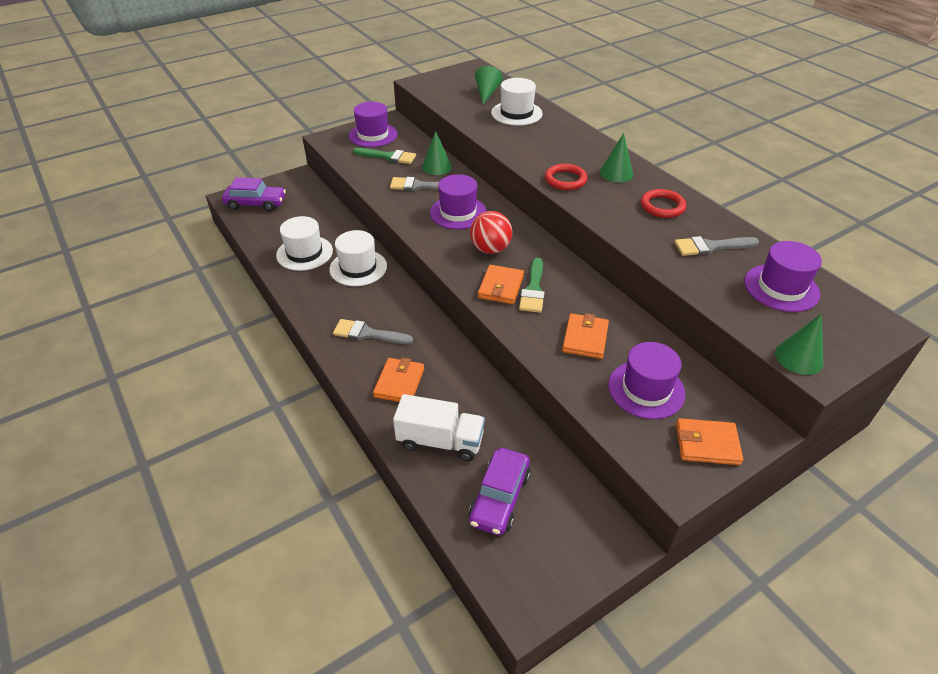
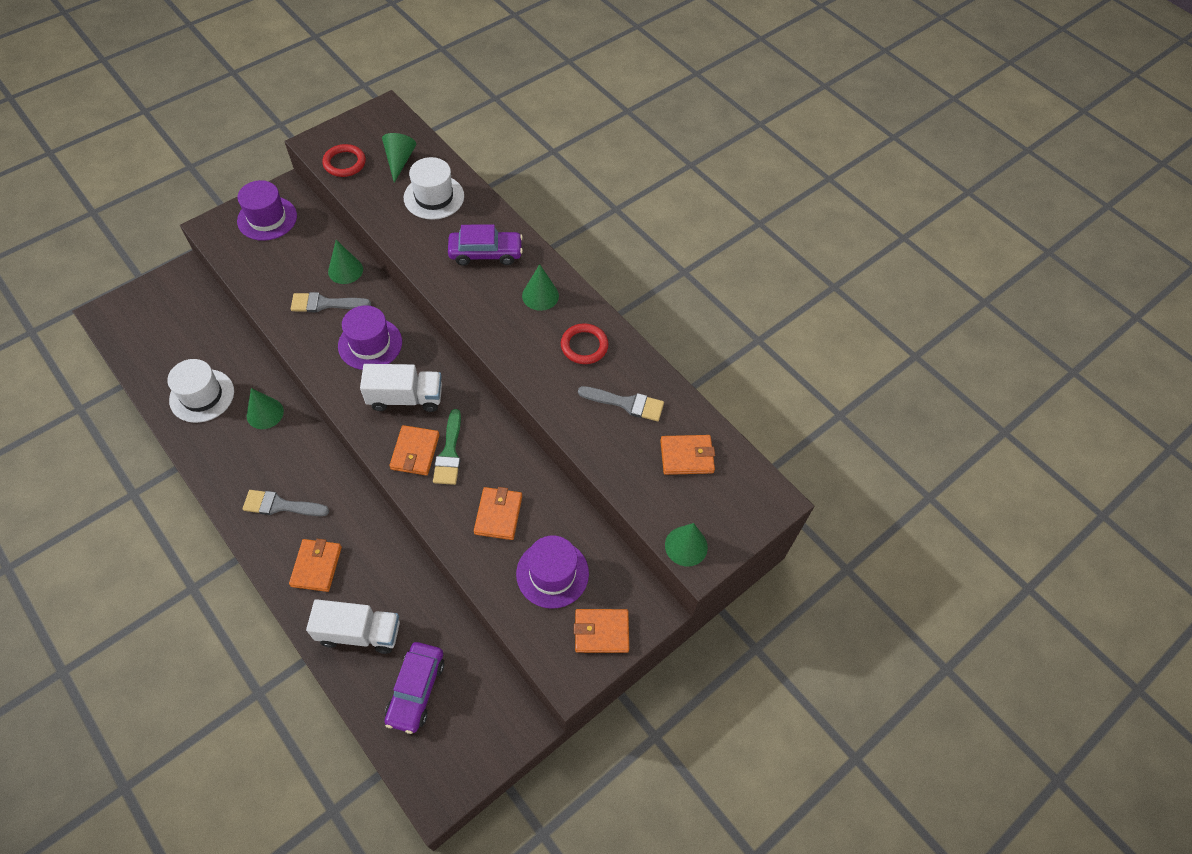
camera: 10 degrees left, 15 degrees up
(256, 204) = (136, 322): purple car -> purple car (485, 253)
(358, 268) = (265, 413): white hat -> green cone
(388, 156) = (287, 256): green brush -> none
(490, 249) = (405, 398): red ball -> white truck
(565, 180) = (483, 310): red ring -> red ring (344, 163)
(711, 247) = (626, 403): grey brush -> grey brush turned 150 degrees counterclockwise
(781, 288) = (686, 456): purple hat -> orange wallet

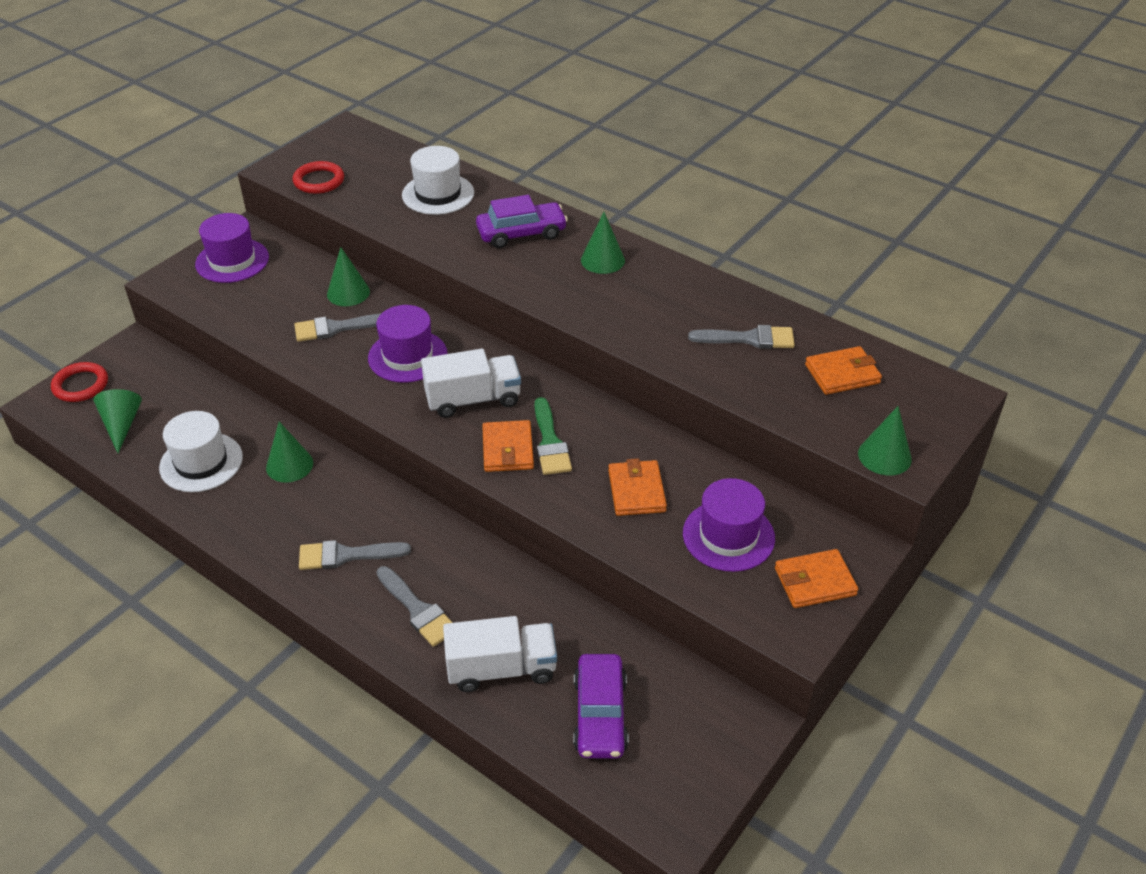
camera: 10 degrees left, 15 degrees down
(316, 566) = (417, 610): orange wallet -> grey brush
(399, 161) = (383, 169): green cone -> green cone (122, 425)
(584, 346) = (675, 296): red ring -> red ring (80, 385)

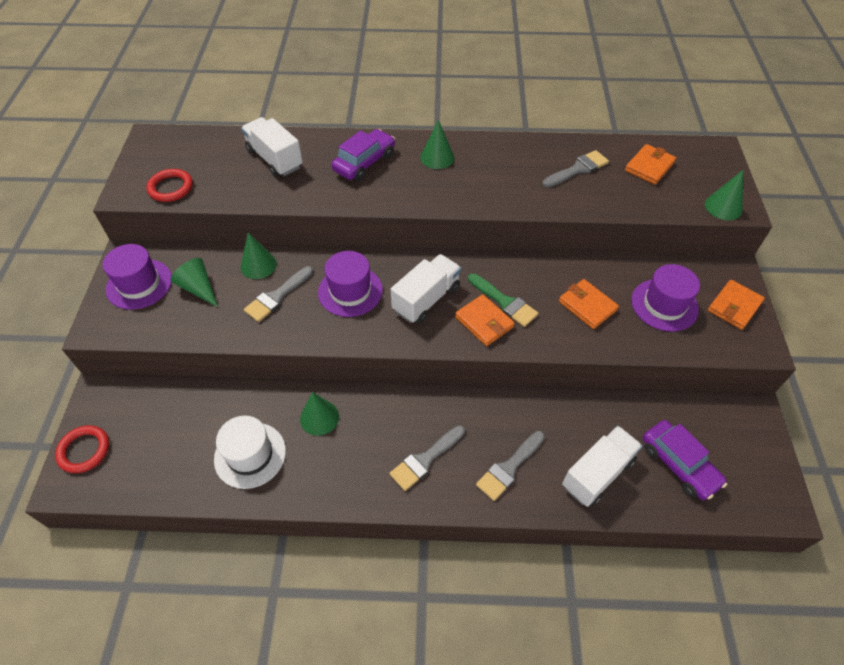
camera: 35 degrees left, 10 degrees up
(122, 425) = (154, 463): green cone -> green cone (198, 288)
(417, 610) = (509, 468): grey brush -> grey brush turned 120 degrees clockwise
(438, 194) = (275, 159): white hat -> white truck

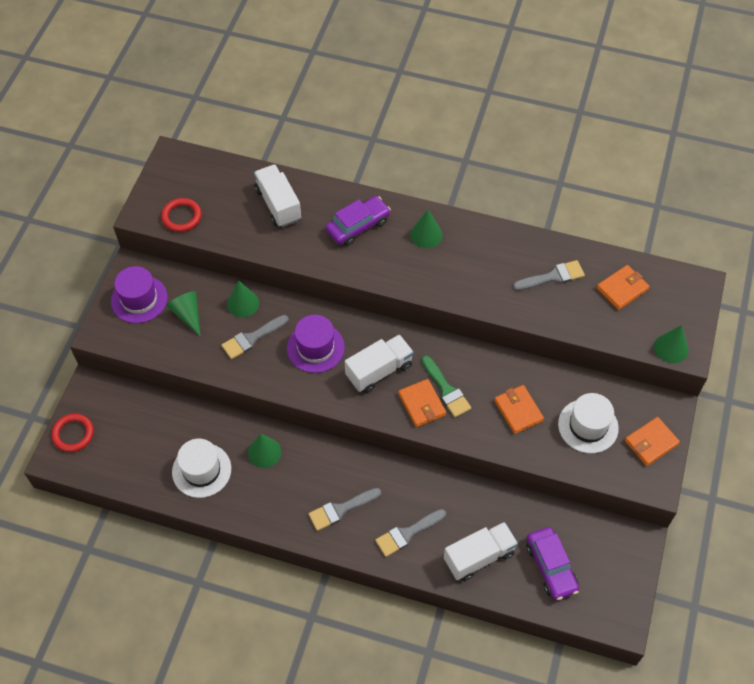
camera: 15 degrees right, 5 degrees up
(664, 305) = (588, 426): purple hat -> white hat

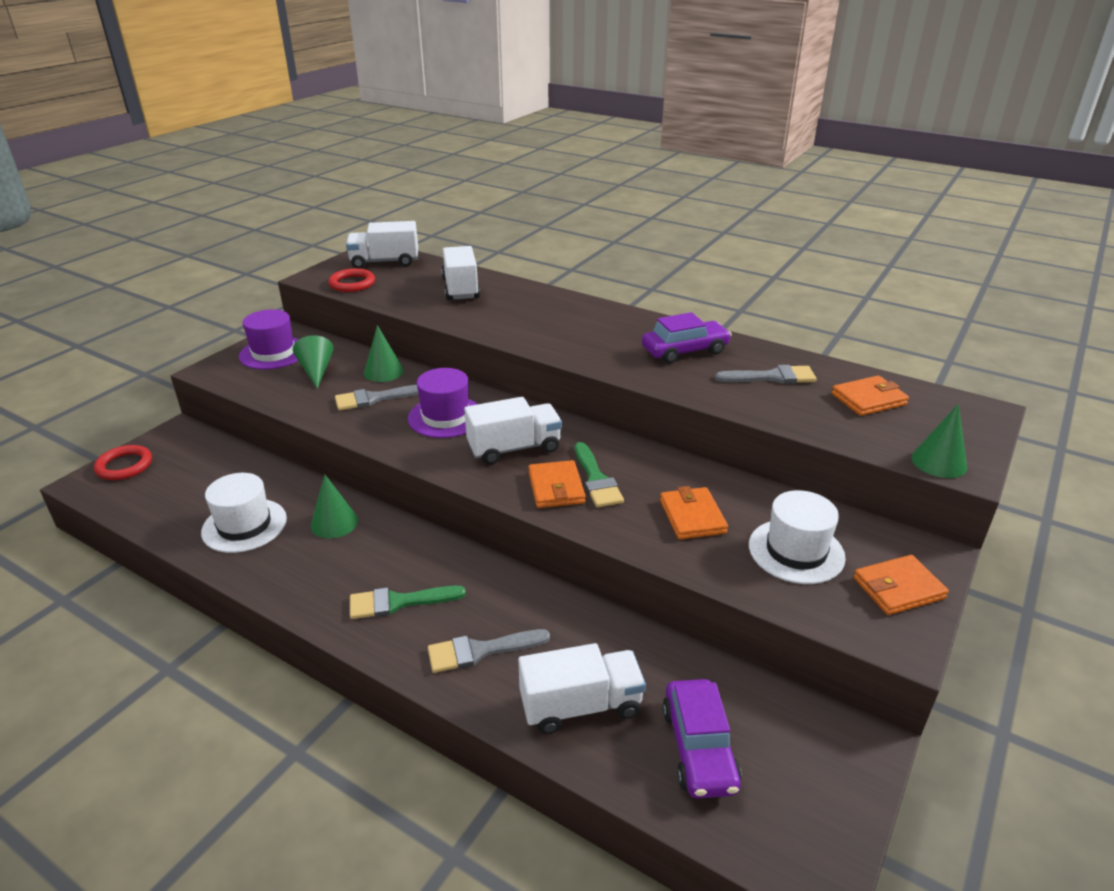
camera: 15 degrees right, 25 degrees down
(192, 175) = (385, 262): none -> white truck
(341, 509) = (399, 602): grey brush -> green brush
(358, 226) = (541, 312): purple car -> purple car (685, 351)
(426, 235) = (619, 327): green cone -> none

